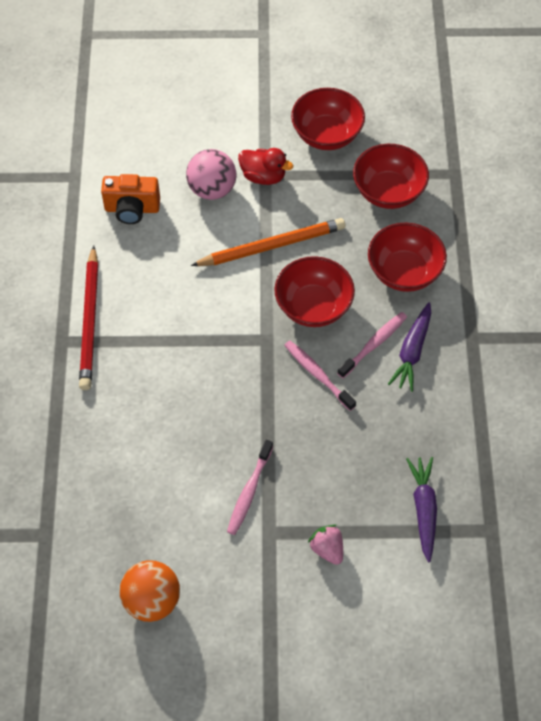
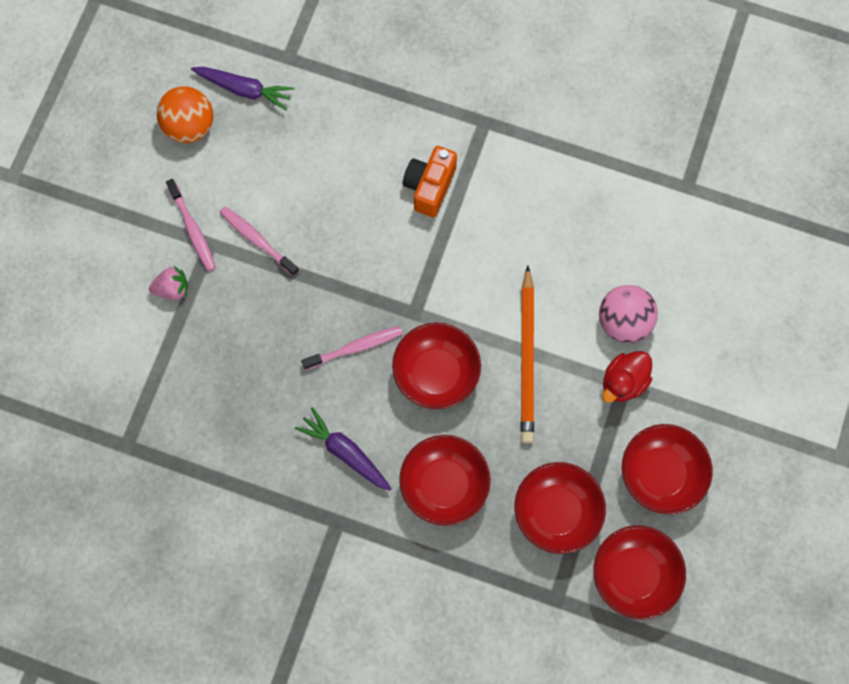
camera: 110 degrees right, 15 degrees up
(90, 321) = (499, 153): red pencil -> none
(132, 209) = (624, 232): orange camera -> orange camera (429, 187)
(374, 344) = (368, 416): pink toothbrush -> pink toothbrush (193, 229)
(411, 132) = (633, 574): none -> red bowl
(423, 509) = (173, 391): purple carrot -> purple carrot (244, 90)

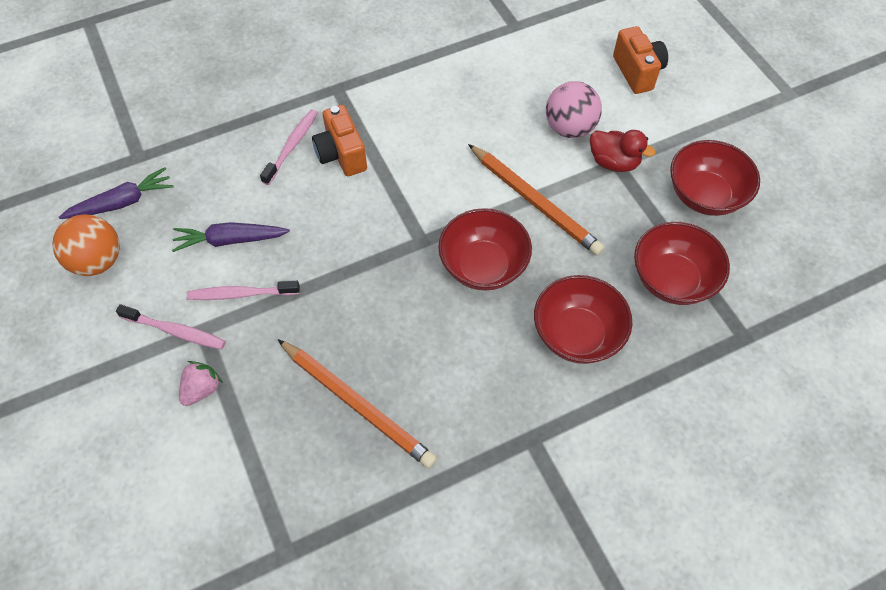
camera: 45 degrees left, 15 degrees down
(254, 392) = (357, 404): none -> orange pencil
(345, 452) = (479, 381): purple carrot -> purple carrot (230, 240)
(355, 347) = (403, 301): pink toothbrush -> pink toothbrush (292, 146)
(623, 382) = (613, 162): red duck -> red duck turned 60 degrees counterclockwise
(633, 574) = (768, 271): red bowl -> none
(737, 322) = (637, 72): none -> orange camera

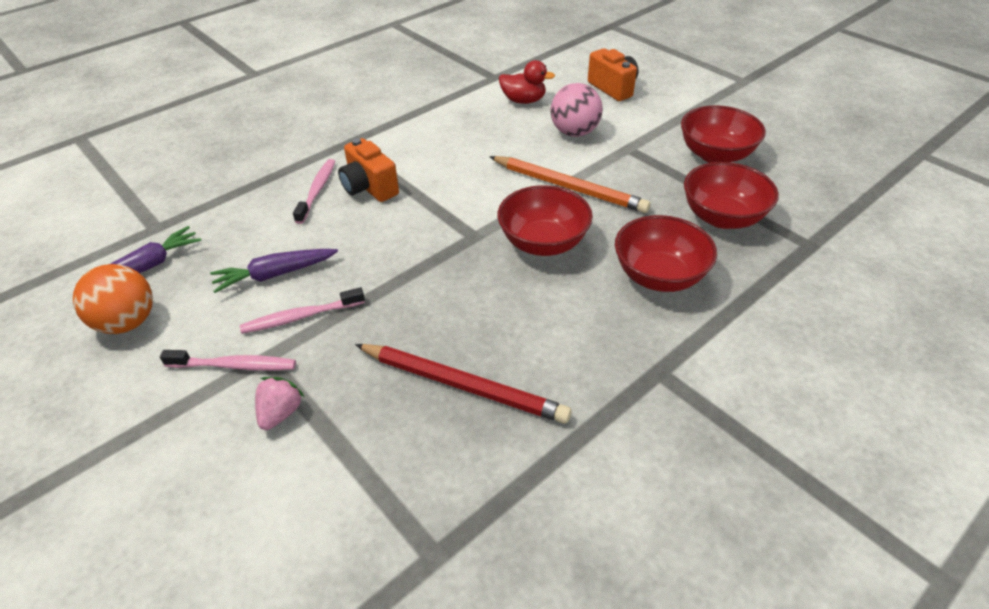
camera: 15 degrees left, 15 degrees down
(357, 404) = (462, 385): orange pencil -> red pencil
(613, 162) = (625, 148): red duck -> red duck (523, 100)

